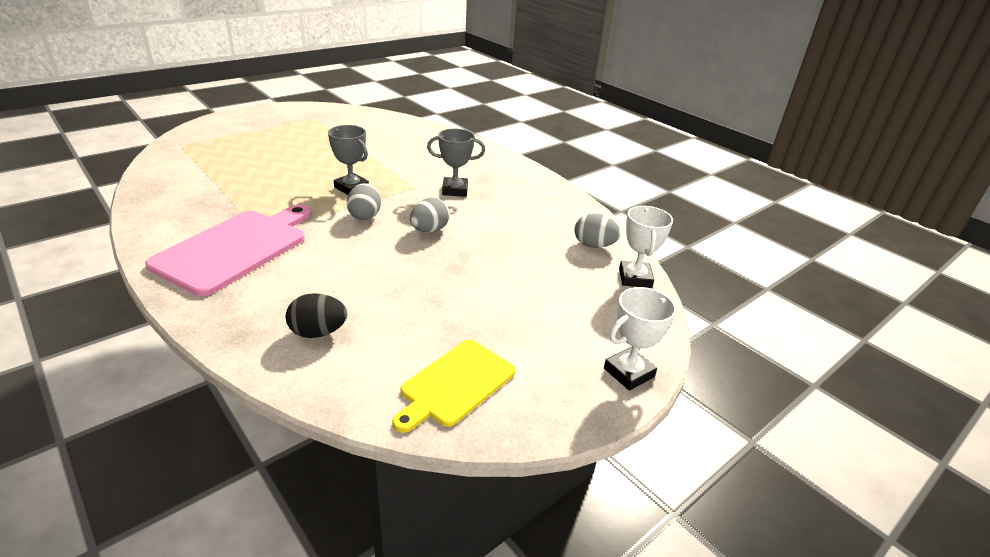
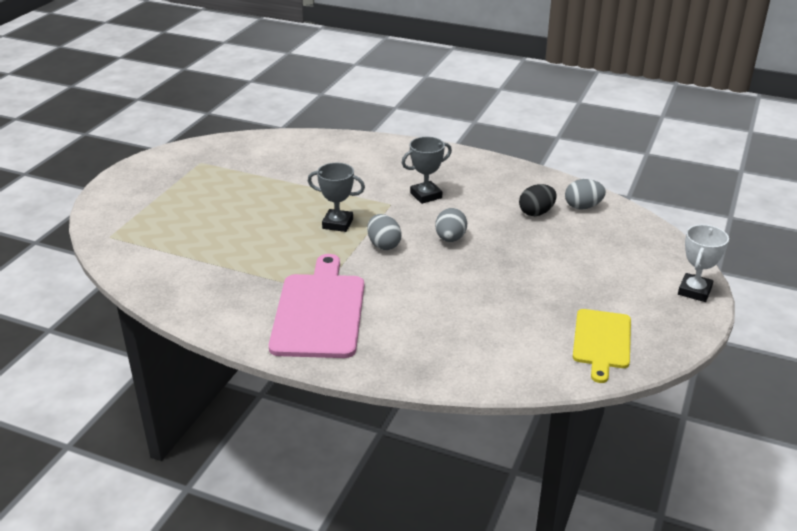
camera: 25 degrees left, 0 degrees up
(318, 332) = (472, 346): black egg -> black egg (536, 213)
(635, 278) = (635, 223): white trophy -> none

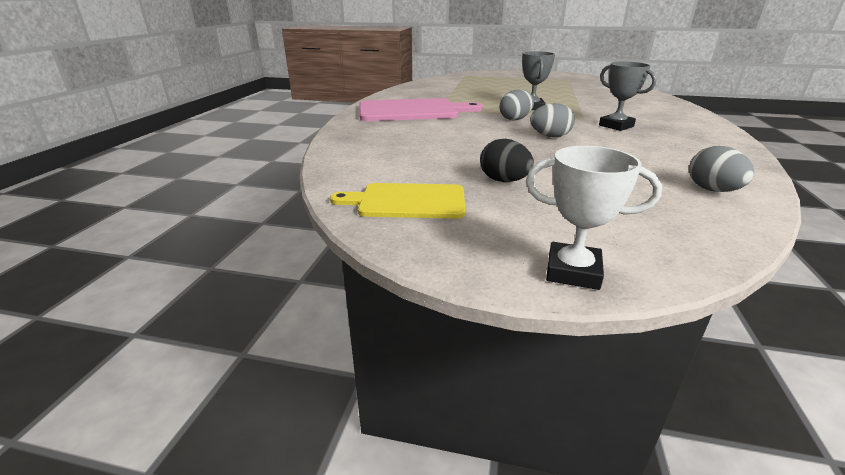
camera: 80 degrees right, 5 degrees down
(536, 213) = (654, 166): black egg -> black egg (504, 181)

